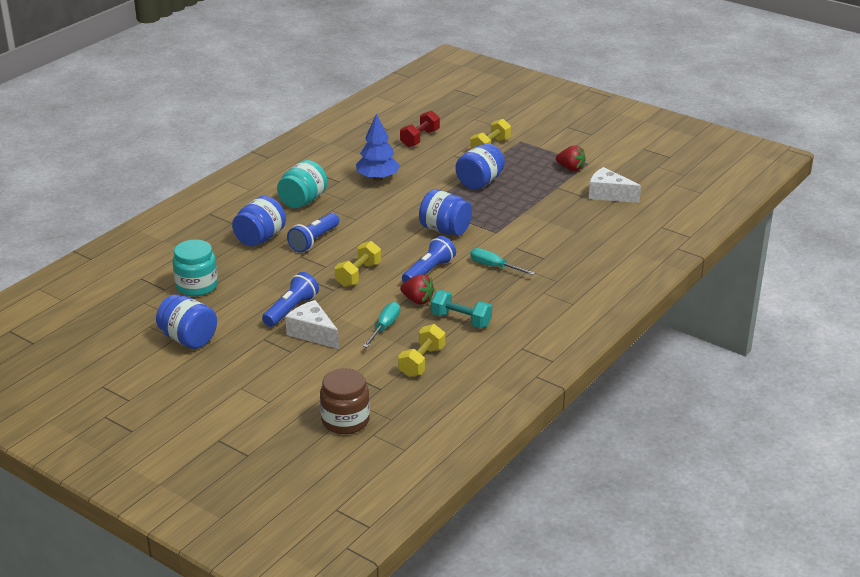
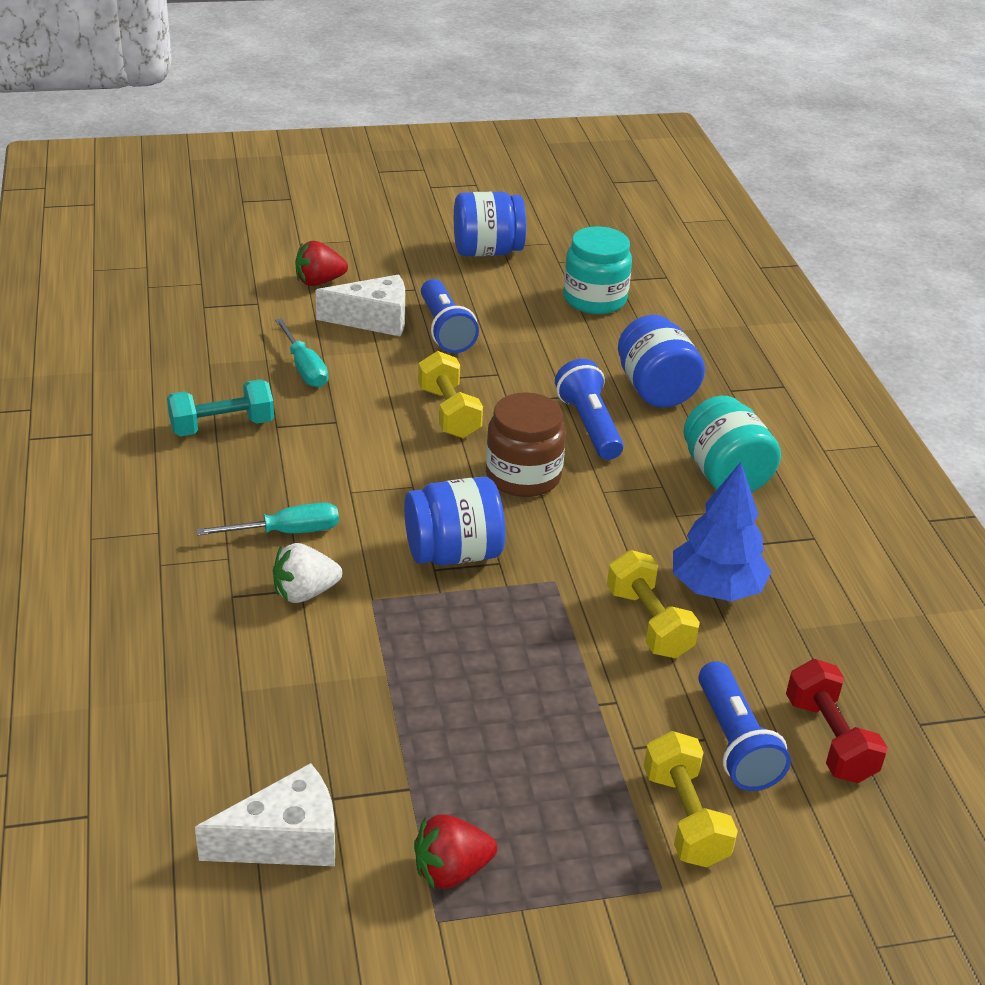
camera: 130 degrees right, 5 degrees up
(345, 421) = (194, 263): brown jar -> brown jar (523, 476)
(417, 300) = (318, 421): red strawberry -> red strawberry (319, 282)
(422, 362) = (198, 354): yellow dumbbell -> yellow dumbbell (648, 623)
(429, 271) = (367, 469): blue flashlight -> blue flashlight (734, 743)
(479, 182) = (556, 697): blue jar -> none
(516, 245) = (305, 593): none -> white strawberry

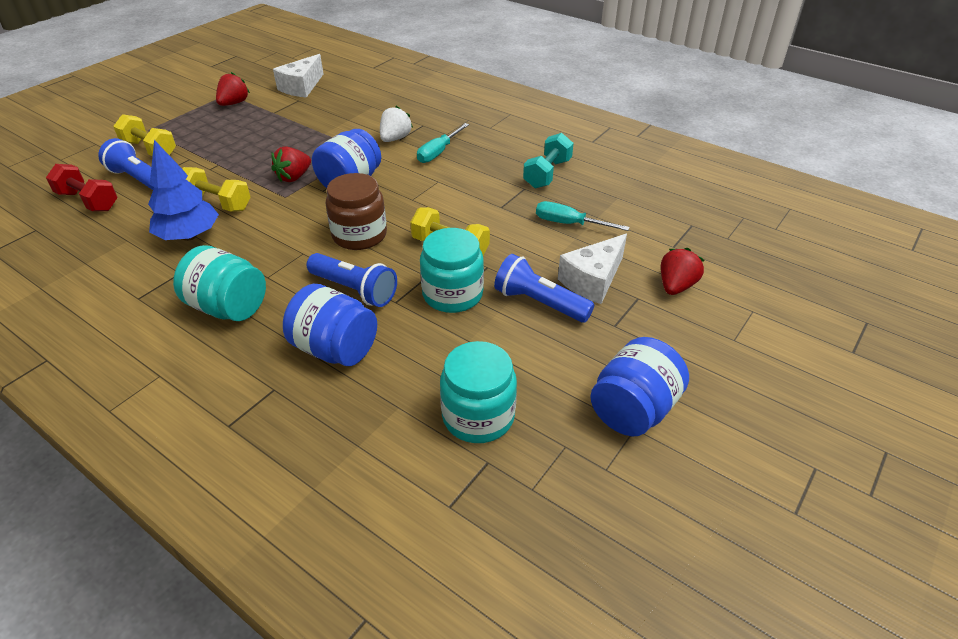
camera: 140 degrees right, 5 degrees up
(506, 374) = (452, 294): none -> turquoise jar
(514, 607) = (294, 177): none -> red strawberry

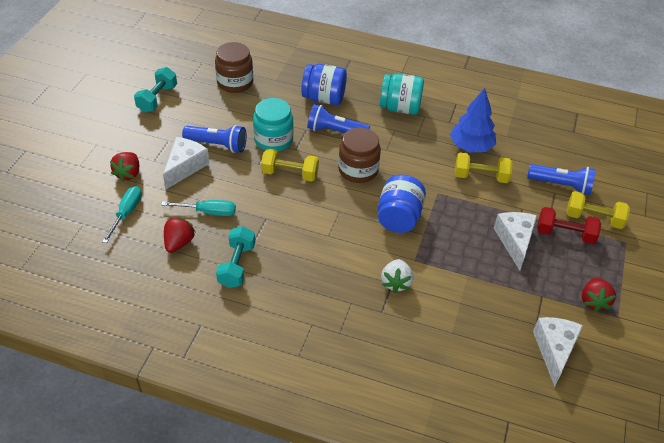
camera: 160 degrees right, 5 degrees up
(88, 201) = (571, 159): red dumbbell -> red dumbbell (565, 234)
(251, 146) = (515, 241): none -> white cheese
(294, 177) = (447, 213): red strawberry -> red strawberry (179, 243)
(438, 152) = (345, 272): turquoise screwdriver -> turquoise screwdriver (126, 213)
(478, 416) = (235, 82): turquoise jar -> brown jar
(633, 410) = (157, 98): blue jar -> turquoise dumbbell

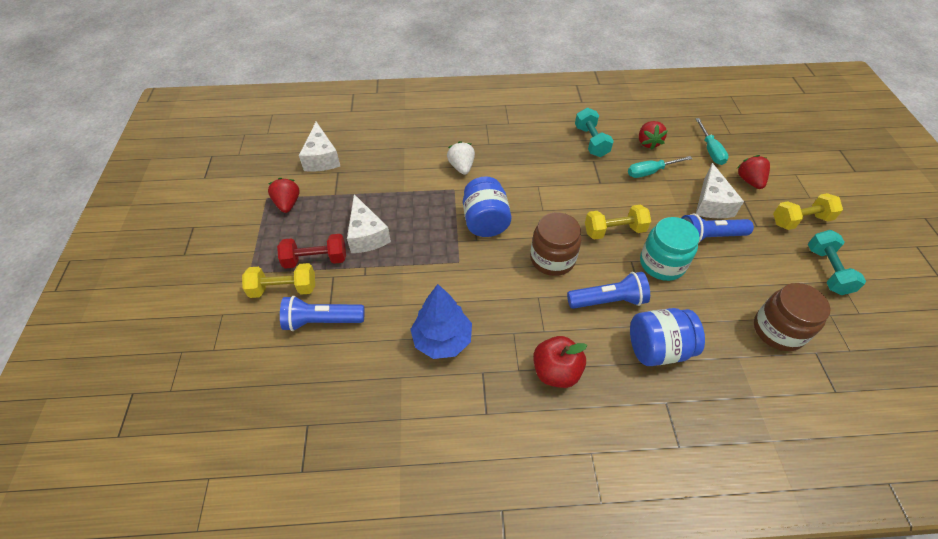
camera: 160 degrees right, 5 degrees up
(400, 108) = (556, 371): turquoise jar -> red apple
(481, 176) = (418, 299): yellow dumbbell -> yellow dumbbell (800, 220)

